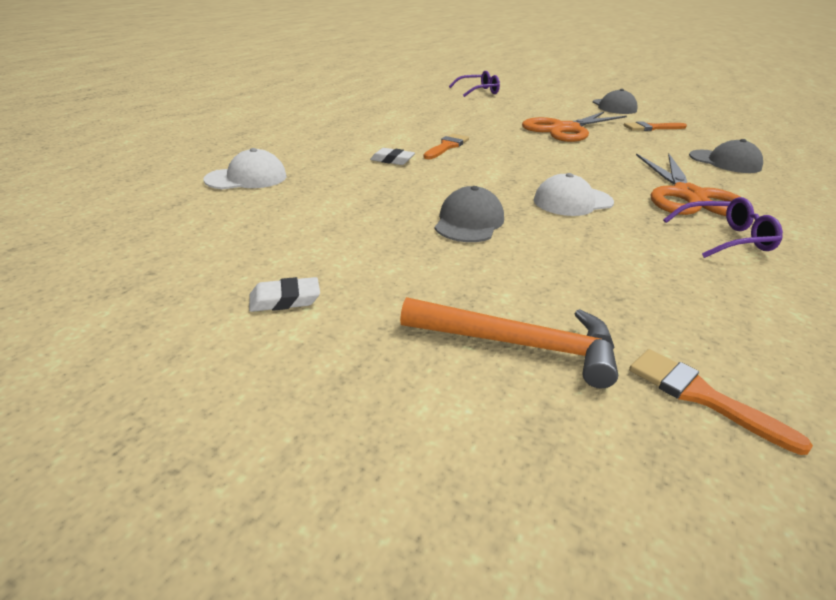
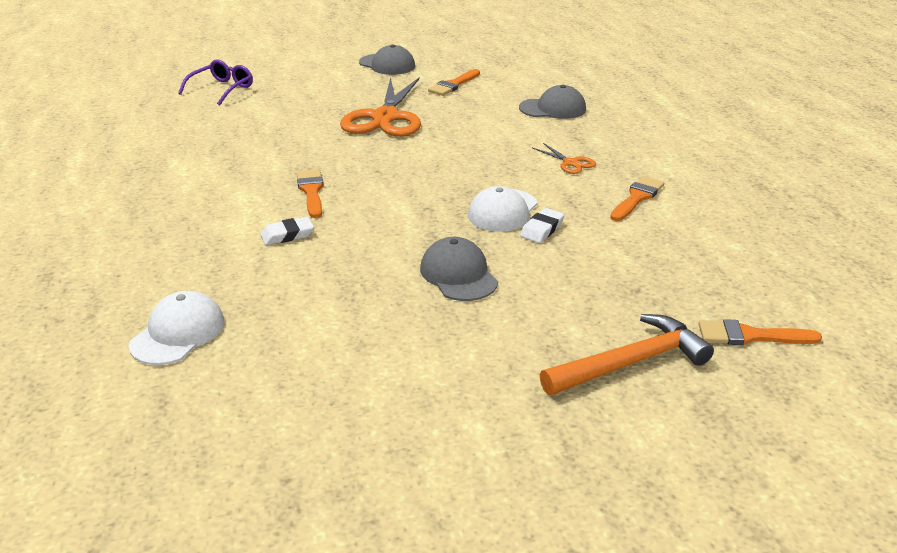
camera: 40 degrees left, 0 degrees up
(285, 299) = (439, 429): white eraser -> white eraser (542, 229)
(688, 196) = (570, 163): orange scissors -> orange scissors, size x0.43
(725, 238) = (637, 198): purple glasses -> orange brush

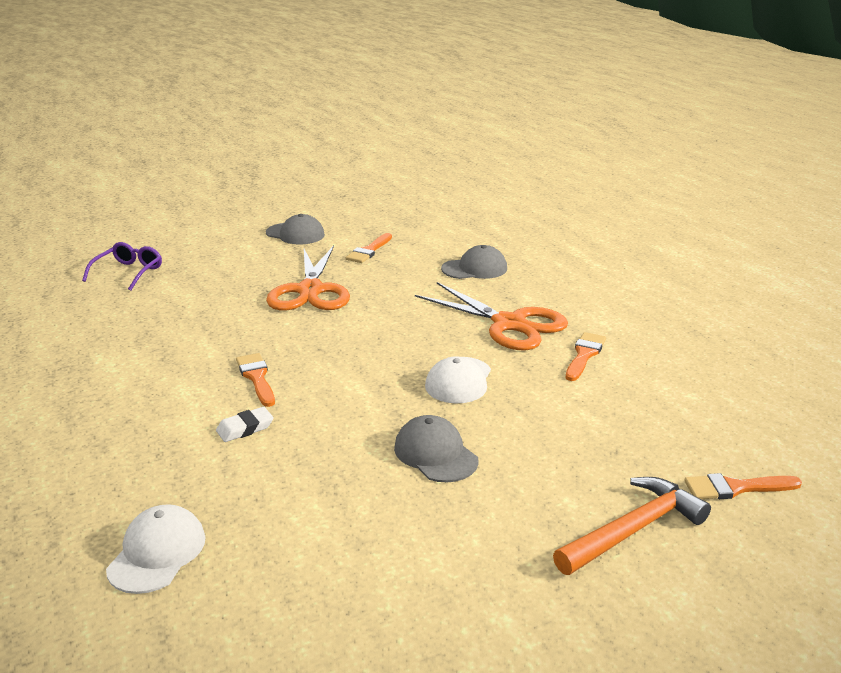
camera: 10 degrees left, 5 degrees down
(542, 229) = (503, 396): white eraser -> none
(570, 163) = (509, 324): orange scissors -> orange scissors, size x2.31

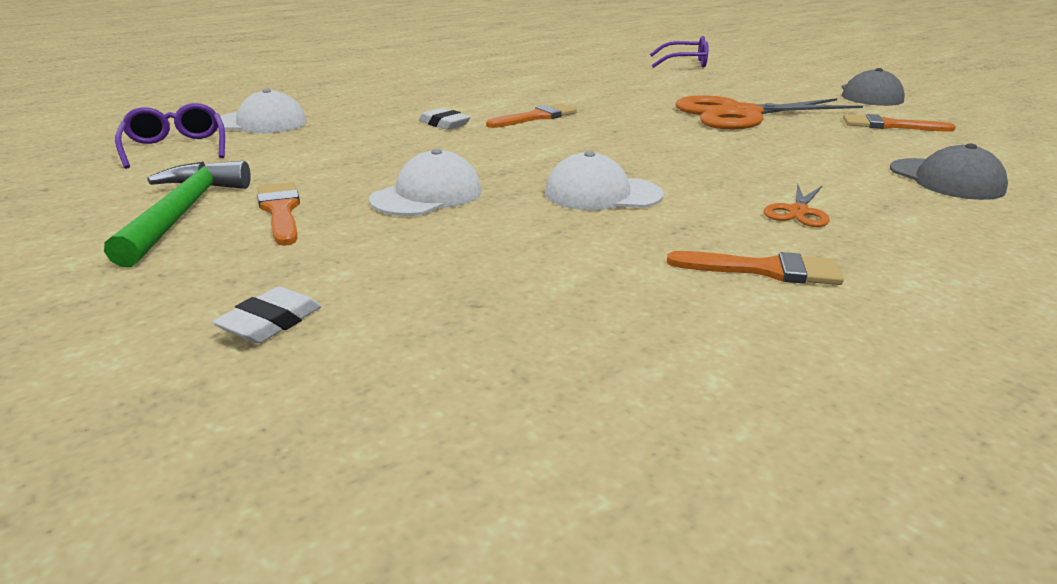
camera: 75 degrees right, 0 degrees up
(222, 616) = (175, 148): none -> purple glasses
(434, 588) = (182, 213): none -> green hammer
(435, 454) = (427, 195): grey cap -> white cap
(509, 324) = (798, 212): orange scissors -> orange scissors, size x0.43
(633, 530) = (271, 322): orange hammer -> white eraser
(735, 488) = (393, 427): orange brush -> orange brush (280, 211)

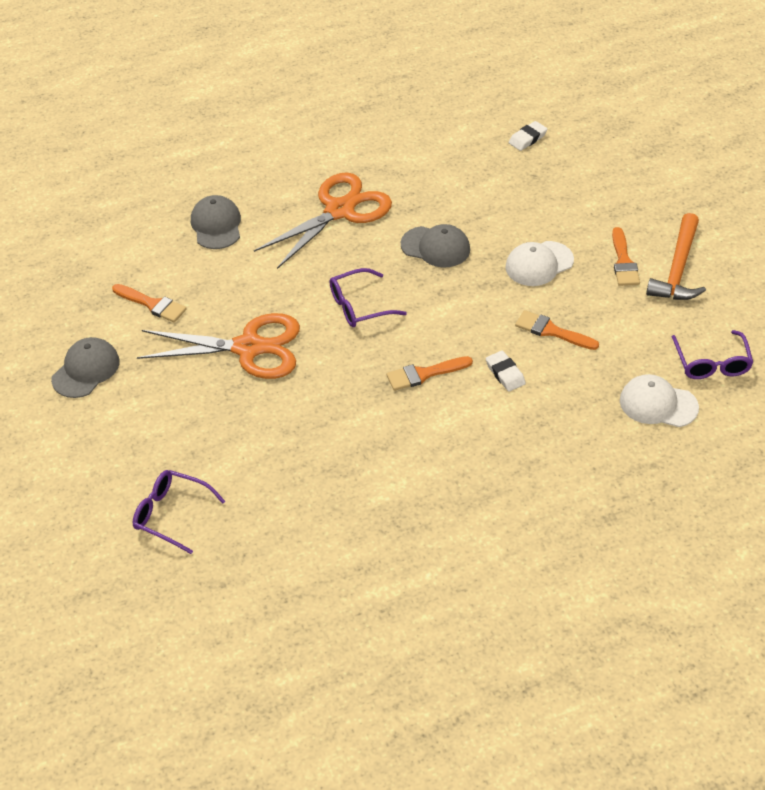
camera: 160 degrees left, 20 degrees up
(182, 213) = (678, 269): green hammer -> orange hammer
(271, 322) = (617, 179): white eraser -> white eraser (527, 138)
(602, 194) = (435, 247): white cap -> grey cap
(655, 144) = (359, 306): none -> purple glasses
(765, 270) = (398, 172): orange brush -> orange brush (551, 331)
(798, 212) = (339, 210): orange scissors -> orange scissors, size x2.31

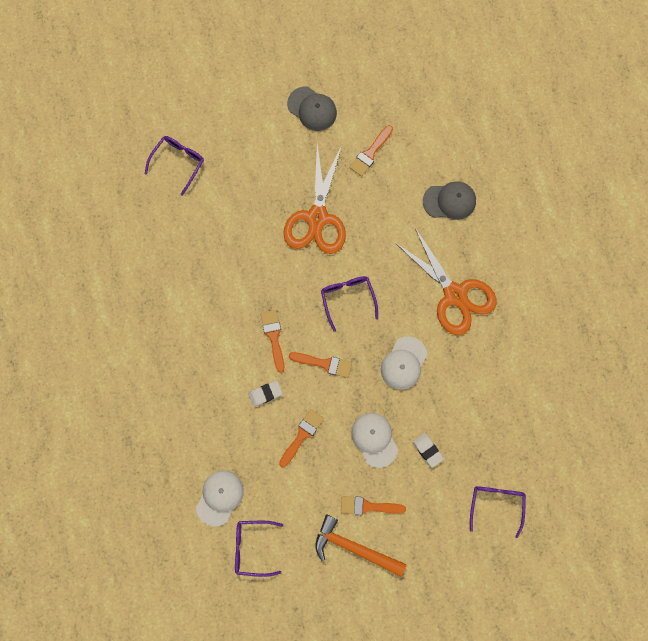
camera: 95 degrees right, 30 degrees up
(435, 247) = (403, 363): grey cap -> white cap
(451, 319) = (324, 364): none -> orange brush
(527, 138) = (527, 458): white eraser -> white eraser (427, 450)
(587, 158) = (496, 504): none -> purple glasses

